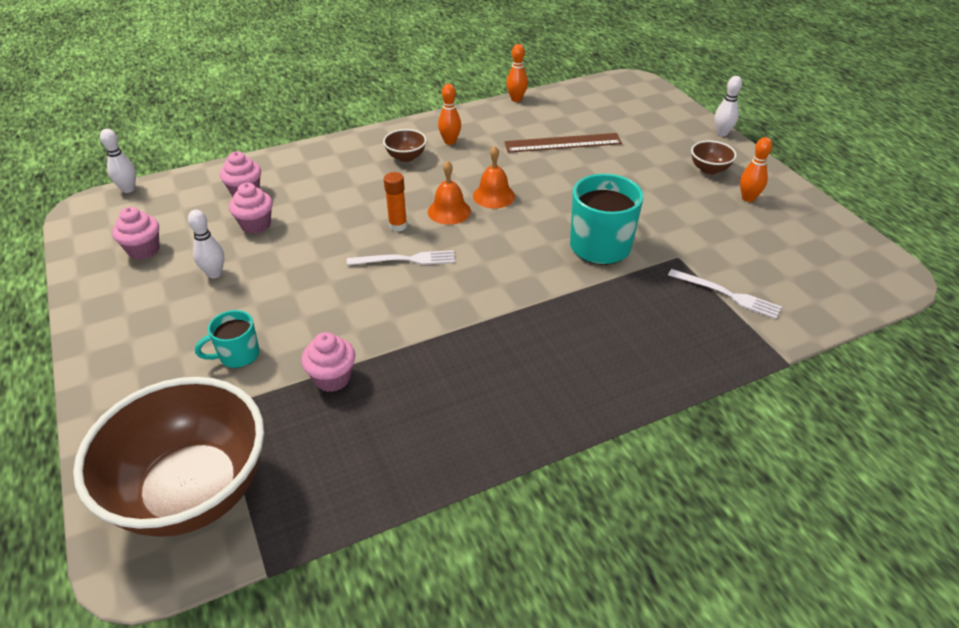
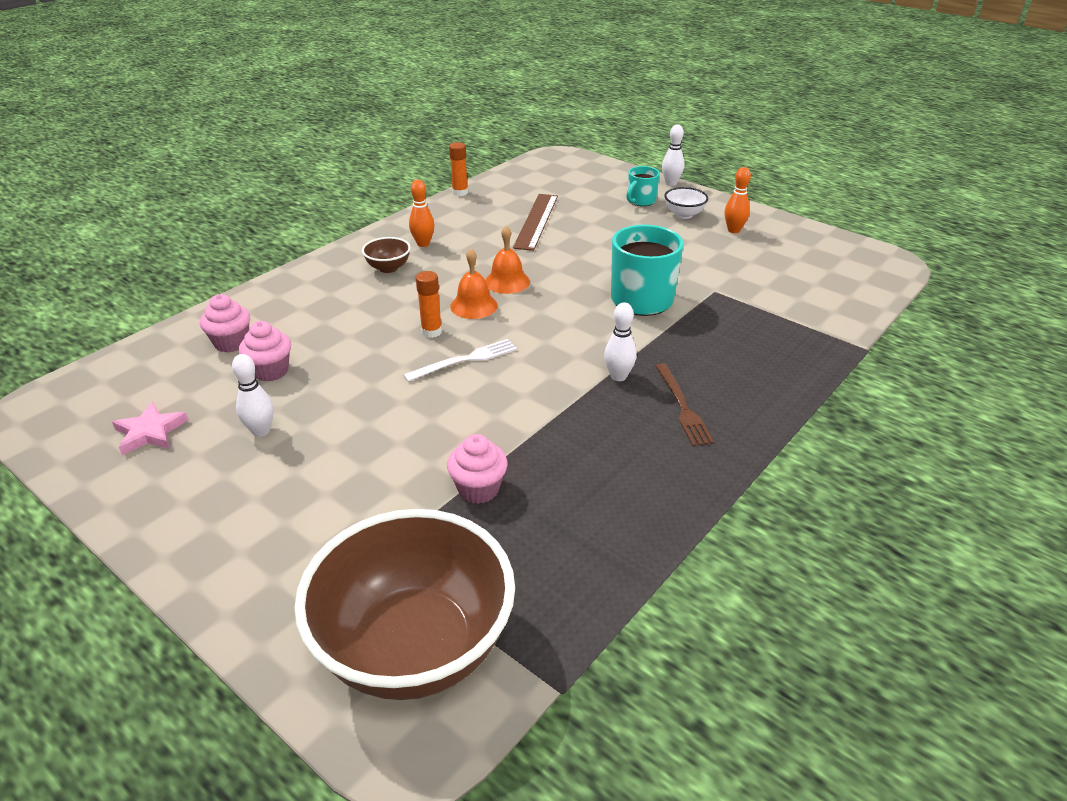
camera: 25 degrees left, 5 degrees down
(128, 189) = (75, 375): white bowling pin -> white bowling pin (618, 376)
(144, 250) = (150, 432): pink cupcake -> pink star
(238, 355) = (356, 501): turquoise mug -> turquoise mug (640, 201)
(516, 99) = (460, 192): orange bowling pin -> orange glue stick
(557, 362) = (682, 407): none -> brown fork
(563, 143) = (536, 221): brown ruler -> brown ruler turned 45 degrees counterclockwise
(709, 169) = (684, 215): brown bowl -> white bowl
(727, 294) = (778, 310): white fork -> none

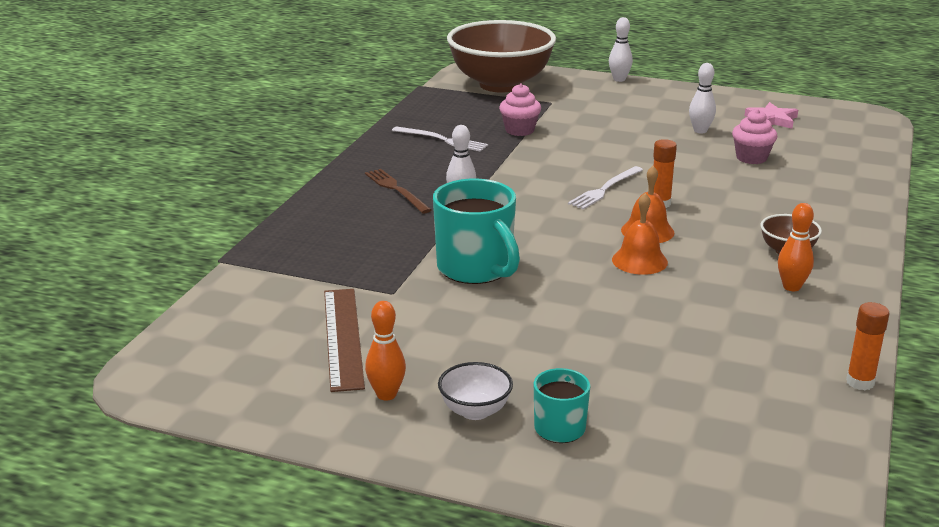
camera: 160 degrees right, 10 degrees down
(231, 343) = (817, 168): pink cupcake -> none
(536, 221) = (688, 351): brown ruler -> brown ruler (343, 337)
(593, 492) = (442, 140): none -> white fork
(671, 183) = (529, 489): white bowling pin -> white bowling pin (619, 79)

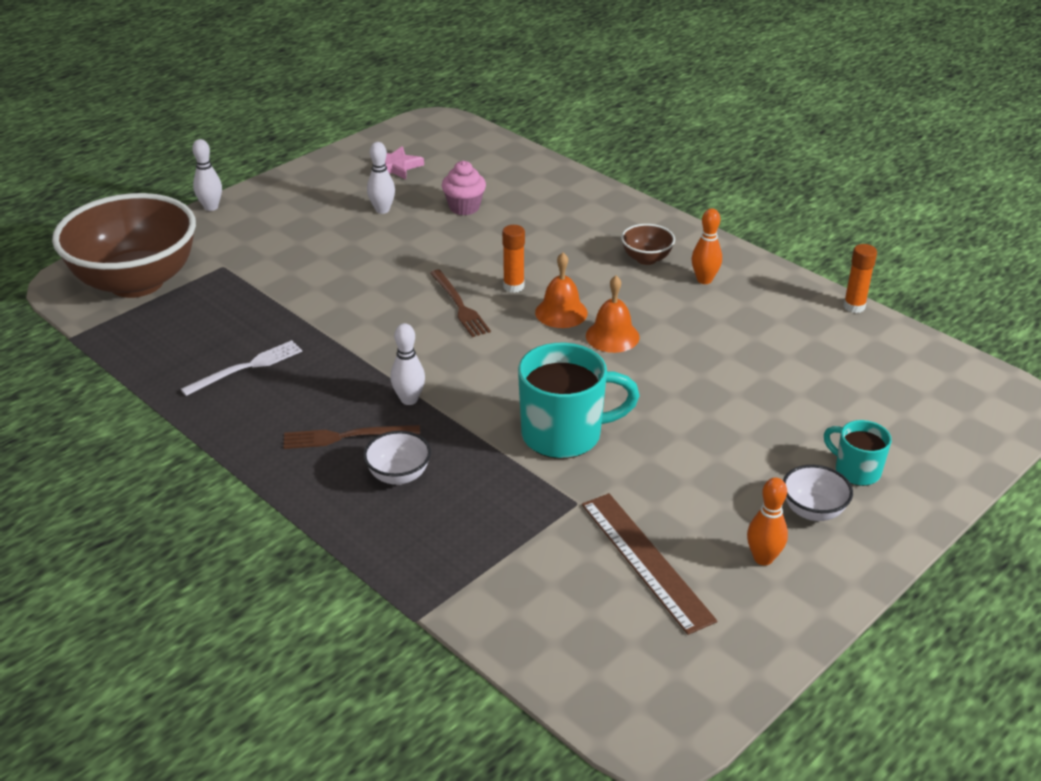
camera: 65 degrees left, 10 degrees up
(343, 337) = (646, 560): brown ruler -> brown ruler turned 45 degrees clockwise
(368, 218) = (399, 475): none -> white bowl
(519, 130) = (275, 309): pink cupcake -> none
(605, 189) = (459, 305): white fork -> brown fork

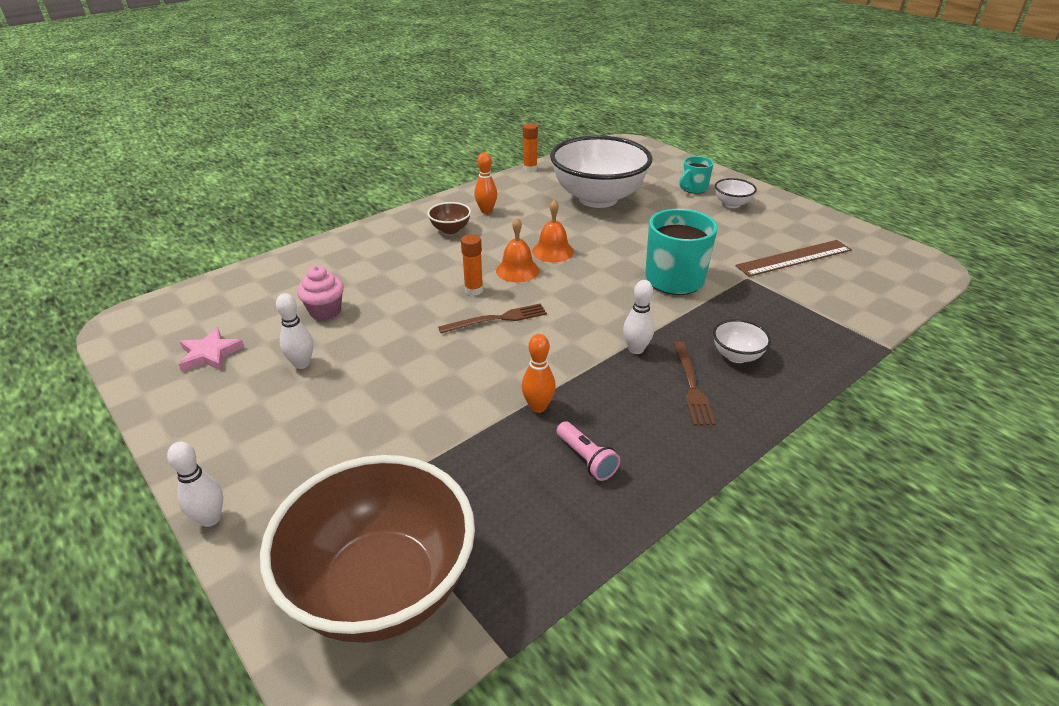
camera: 85 degrees left, 0 degrees up
(246, 367) = (586, 459): white fork -> pink flashlight
(763, 558) = (777, 222): orange bowling pin -> orange bowling pin (538, 407)
(778, 371) = (598, 198): none -> white bowl

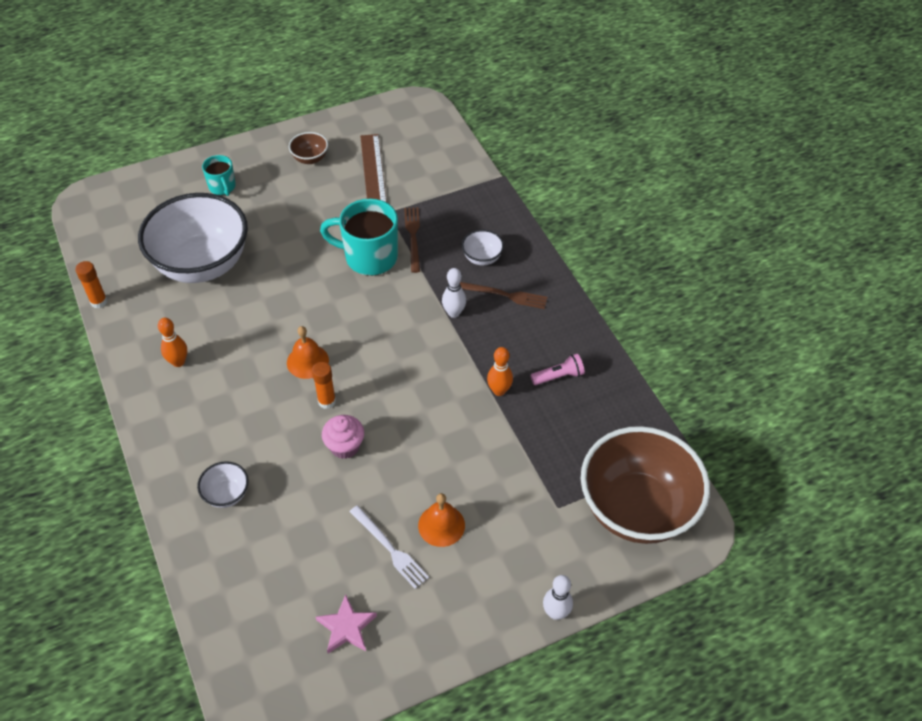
camera: 75 degrees left, 15 degrees up
(302, 364) = (390, 548): white bowling pin -> white fork
(325, 311) = (312, 526): pink cupcake -> pink cupcake (345, 446)
(450, 230) = (203, 400): brown bowl -> brown bowl (310, 158)
(497, 319) = (379, 393): brown fork -> brown fork (413, 237)
(553, 251) = (286, 327): orange bell -> orange bell (441, 525)
(732, 204) = (267, 173): white bowl -> white bowl (227, 494)

